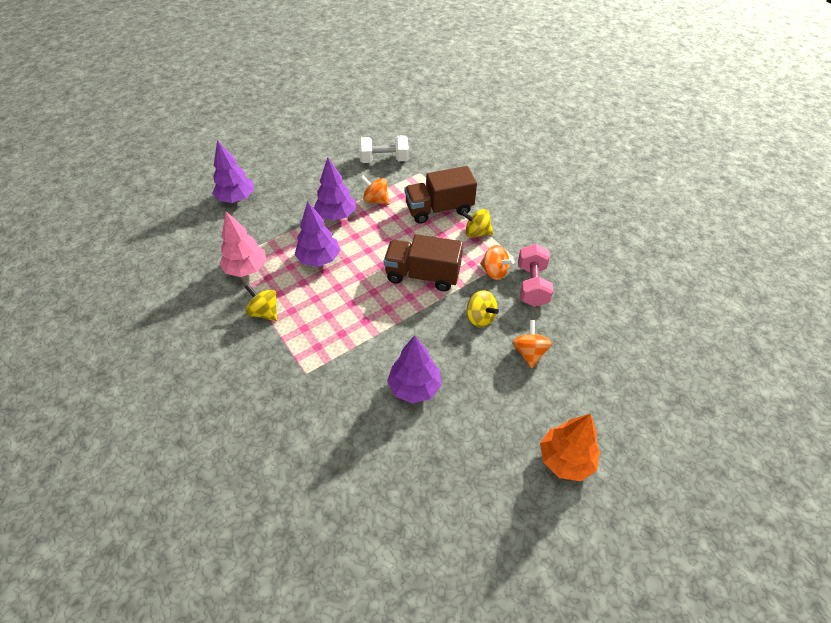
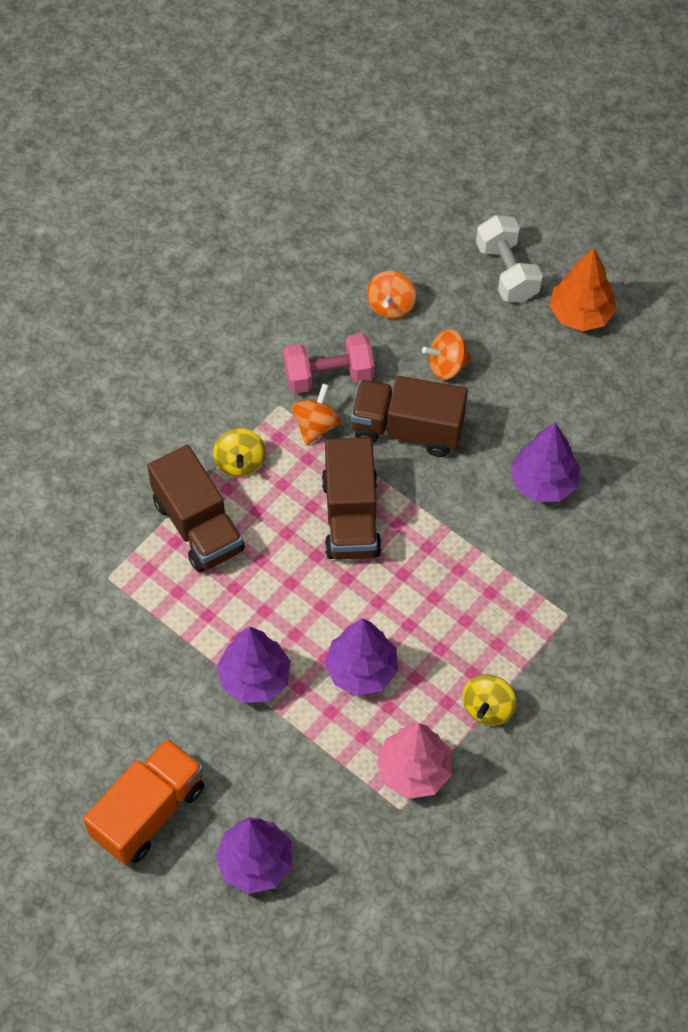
camera: 105 degrees left, 10 degrees up
(285, 168) = (148, 811): none -> orange truck
(376, 200) = (200, 628): orange spinning top -> orange spinning top (391, 306)
(384, 160) = (85, 645): white dumbbell -> white dumbbell (507, 272)
(480, 318) = (407, 429): yellow spinning top -> brown truck

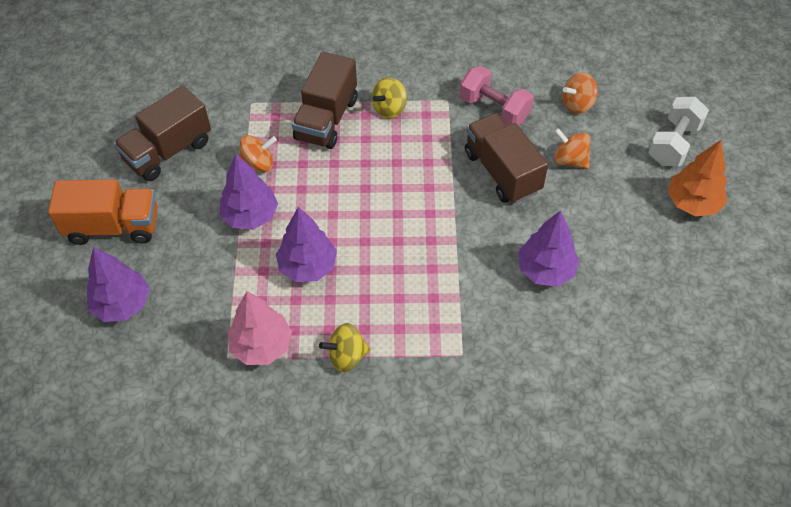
camera: 50 degrees right, 5 degrees down
(316, 425) = (454, 126): orange spinning top -> orange spinning top (258, 164)
(351, 517) = (410, 186): brown truck -> brown truck (168, 151)

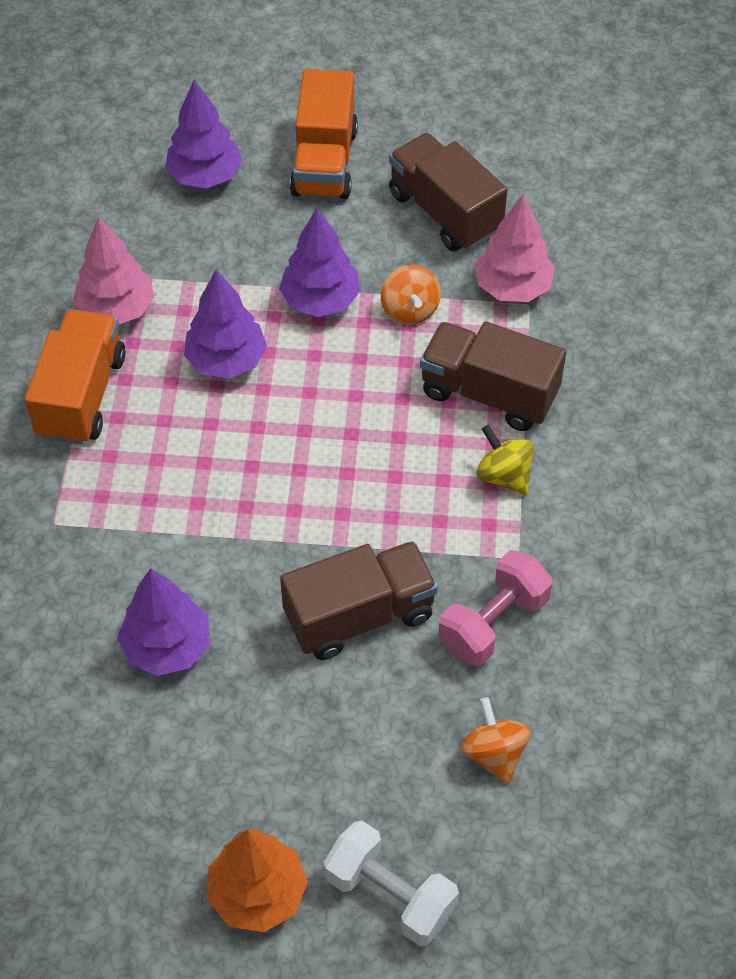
camera: 95 degrees right, 0 degrees up
(237, 111) = (512, 287): none -> pink tree
(346, 356) = (81, 395): yellow spinning top -> orange truck
(570, 160) = (372, 718): orange spinning top -> none

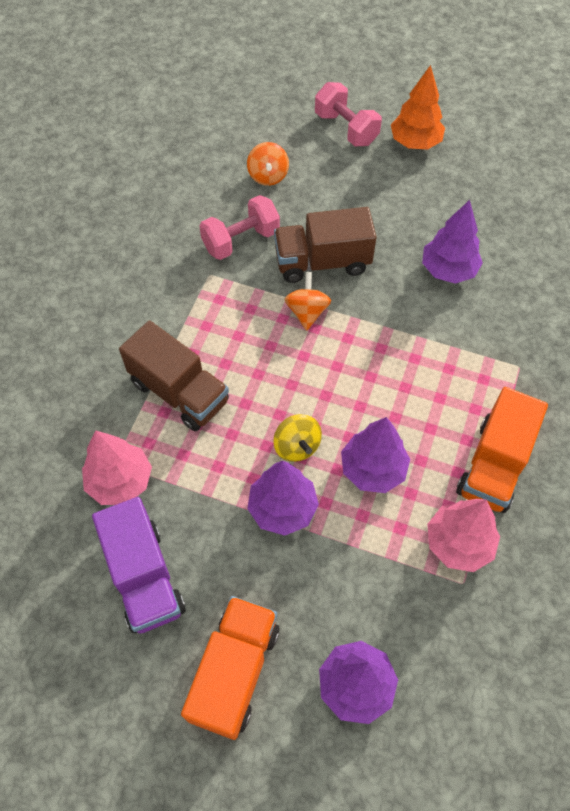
camera: 165 degrees left, 5 degrees up
(390, 894) = (346, 129): white dumbbell -> pink dumbbell
(410, 310) = (212, 480): orange spinning top -> orange spinning top (307, 312)
(444, 212) = (144, 577): brown truck -> purple truck
(504, 475) = (195, 328): yellow spinning top -> yellow spinning top (297, 446)

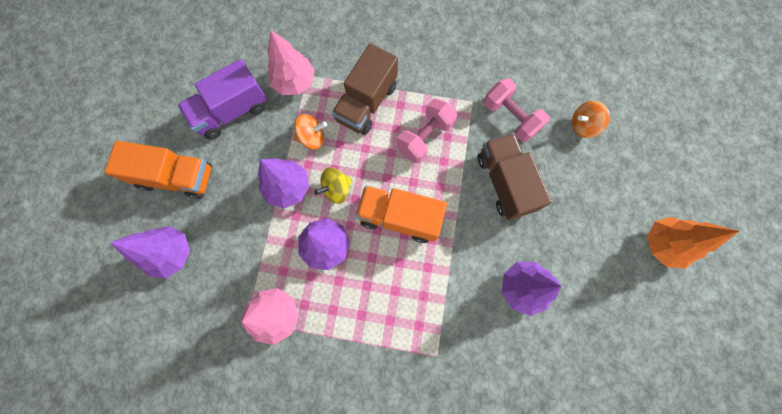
camera: 80 degrees right, 15 degrees up
(307, 312) = (453, 178): orange spinning top -> orange spinning top (312, 138)
(346, 129) = (658, 181): pink dumbbell -> pink dumbbell (424, 137)
(494, 465) = (342, 338): orange truck -> orange truck (399, 217)

